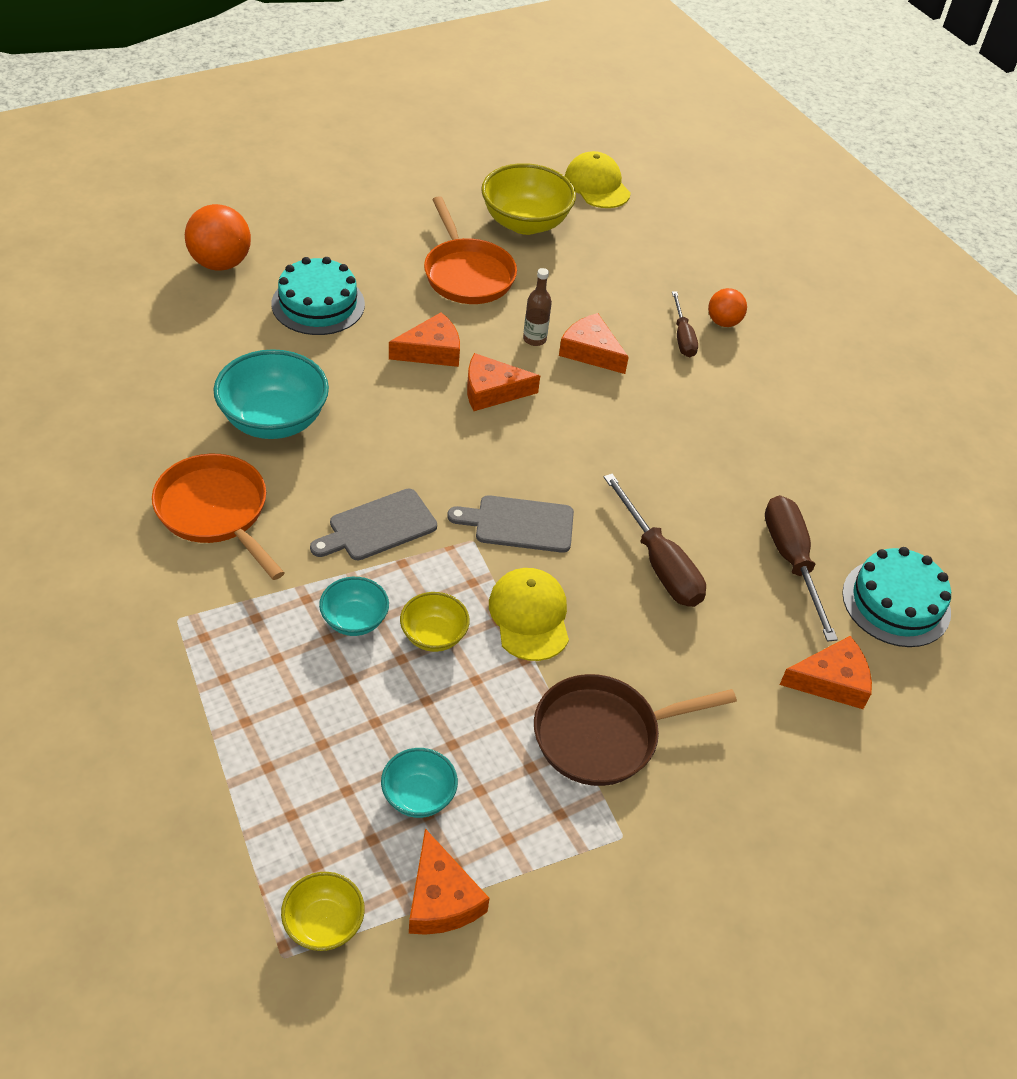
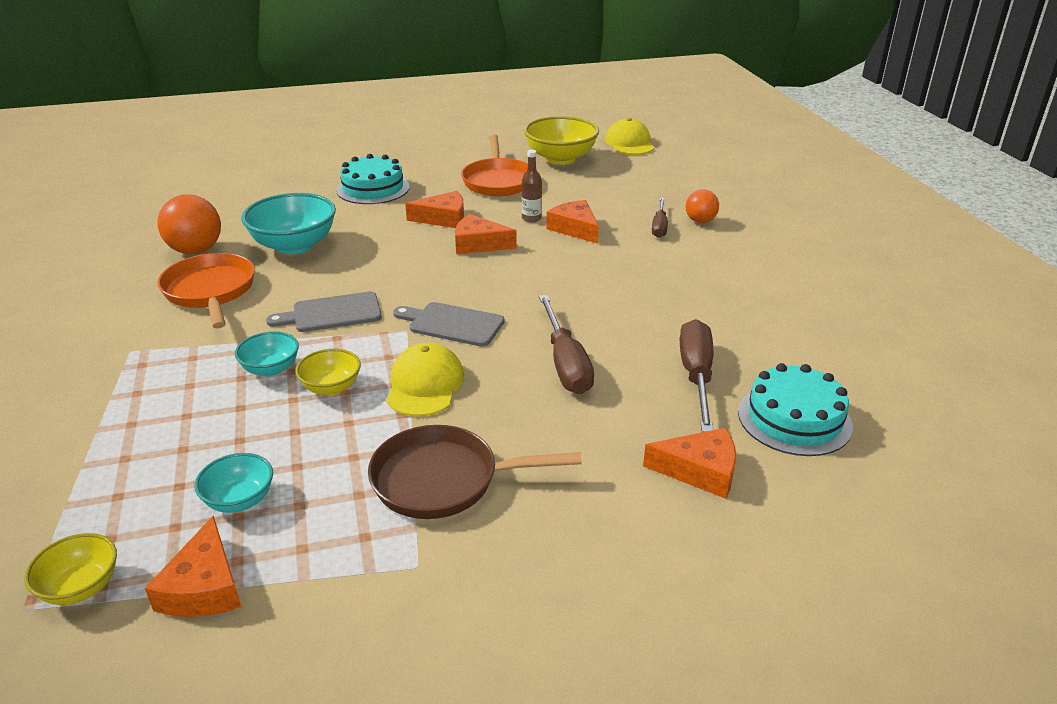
camera: 20 degrees right, 15 degrees down
(220, 263) = (317, 164): orange ball -> orange ball (196, 250)

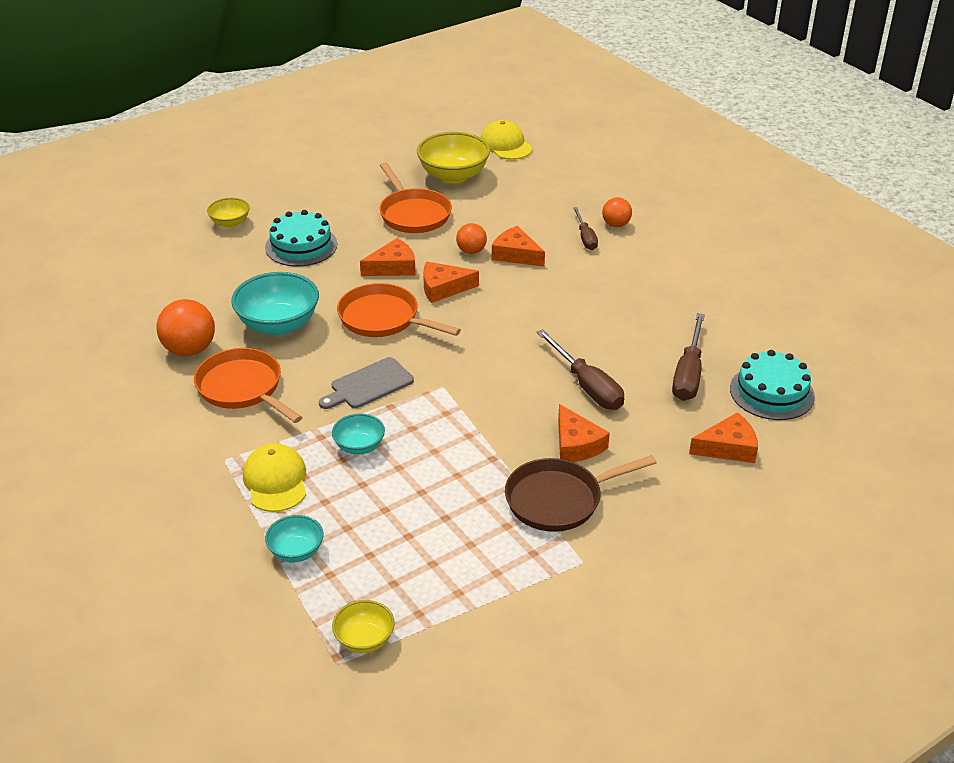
camera: 20 degrees left, 5 degrees up
(204, 587) = (450, 615): orange cheese -> orange cheese (576, 444)
(239, 500) = (424, 552): turquoise bowl -> turquoise bowl (296, 551)
(331, 387) = (421, 450): yellow bowl -> yellow bowl (230, 223)
(397, 259) = (383, 319): none -> orange pan
(424, 385) = (492, 430): yellow cap -> yellow cap (275, 481)
(452, 324) = (476, 372): grey cutting board -> none
(531, 218) = (471, 251): brown bottle -> orange ball
(696, 376) = (688, 374): brown screwdriver -> brown screwdriver turned 150 degrees counterclockwise

